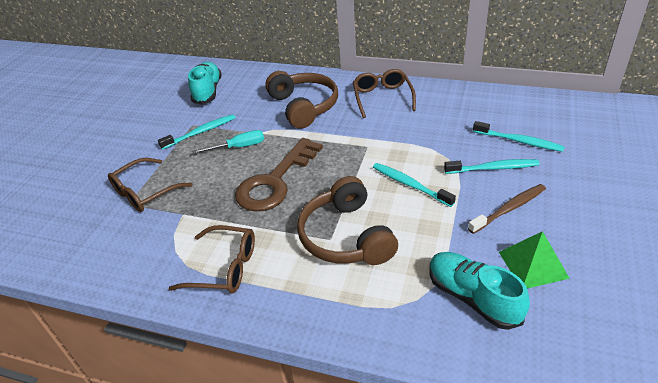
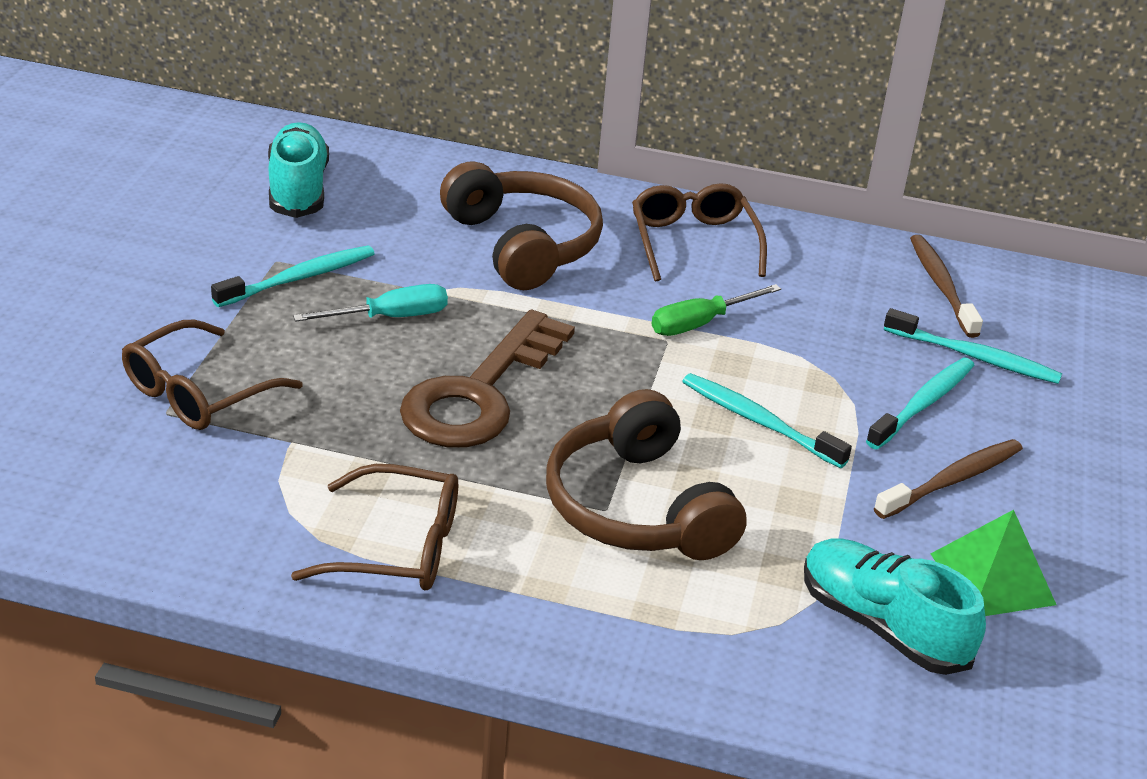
camera: 10 degrees left, 5 degrees down
(383, 136) = (700, 323): none -> green screwdriver
(493, 168) = (923, 404): turquoise toothbrush -> turquoise toothbrush turned 45 degrees counterclockwise
(501, 107) = (941, 286): none -> brown toothbrush

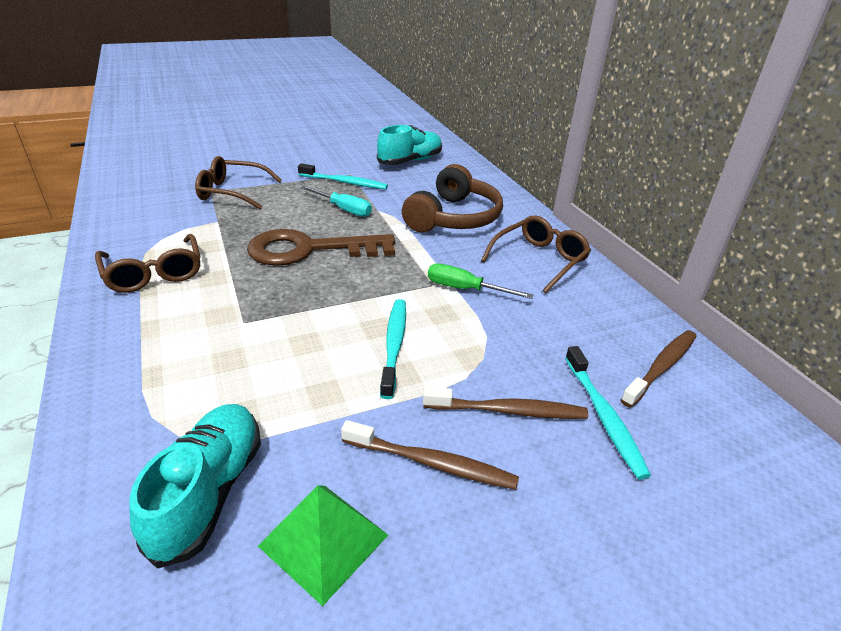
camera: 55 degrees right, 0 degrees up
(637, 507) = (256, 331): brown headphones -> none
(923, 404) = (508, 411): turquoise toothbrush -> brown toothbrush

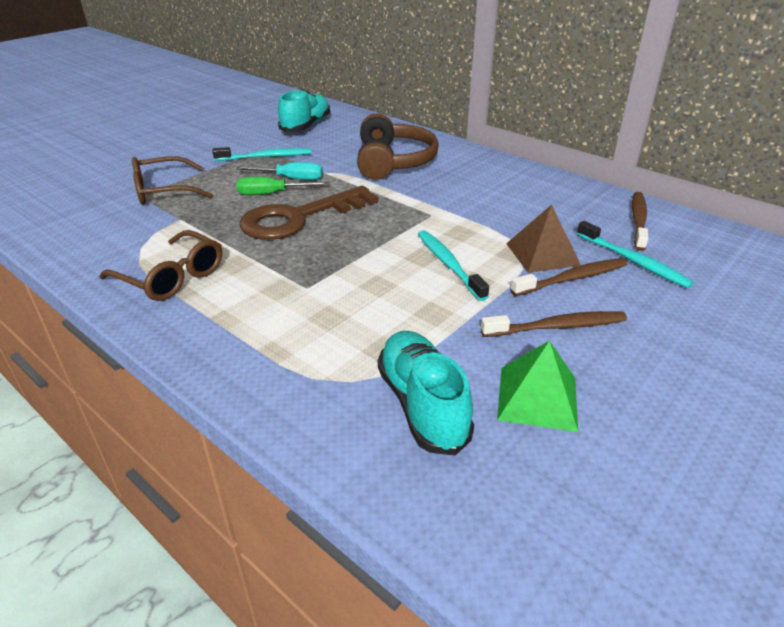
camera: 25 degrees left, 0 degrees up
(465, 289) = (459, 211): green screwdriver -> green screwdriver (272, 194)
(504, 368) = (542, 254): none -> brown pyramid
(539, 260) = (491, 175): brown glasses -> none

